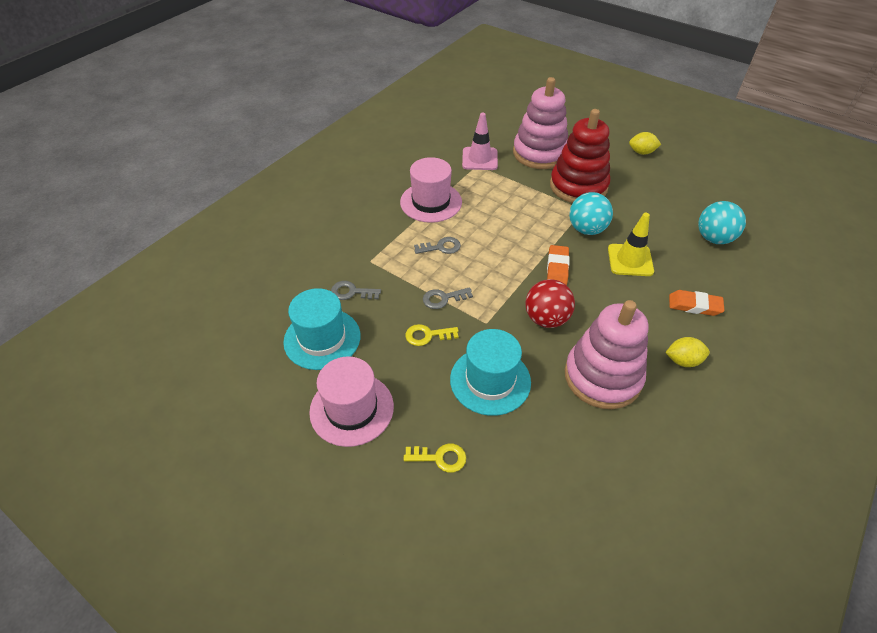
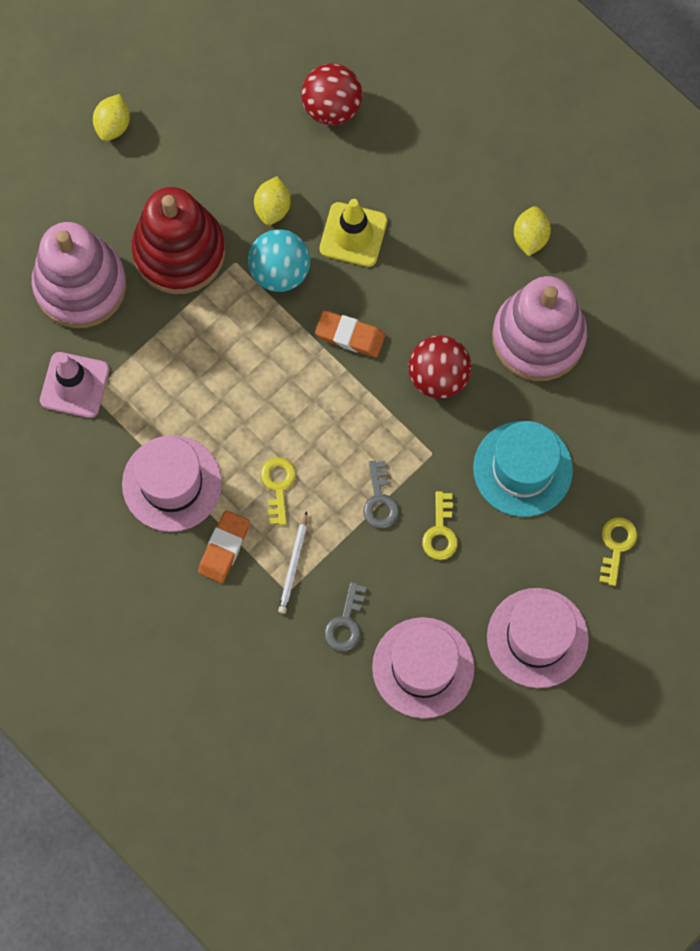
camera: 80 degrees left, 25 degrees up
(322, 339) = (423, 667): turquoise hat -> pink hat
(388, 261) = (293, 565): none -> white pencil
(441, 247) = (278, 486): grey key -> yellow key
(627, 221) = (273, 208): none -> yellow lemon
(694, 305) = (448, 187): orange eraser -> orange eraser (224, 548)
(714, 238) = (332, 107): turquoise ball -> red ball

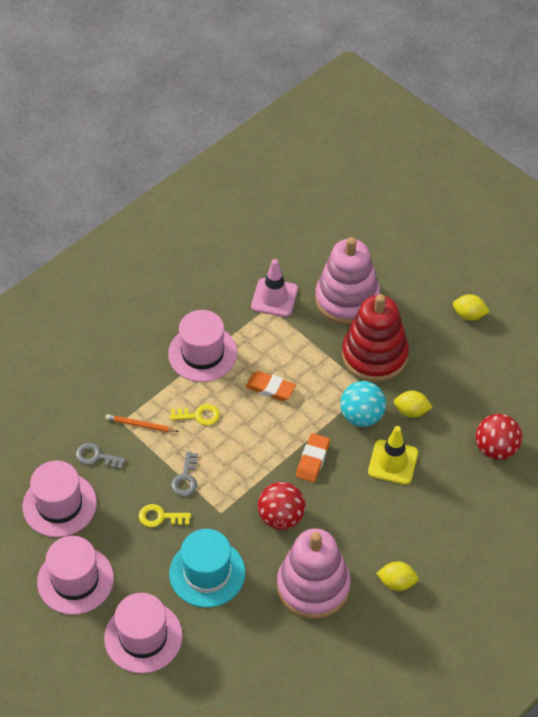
camera: 90 degrees right, 20 degrees down
(224, 548) = (155, 384): orange eraser -> orange eraser (270, 388)
(293, 565) = (140, 425): white pencil -> orange pencil
(380, 500) = (186, 478): grey key -> grey key turned 75 degrees counterclockwise
(616, 546) = (143, 637): yellow key -> pink hat

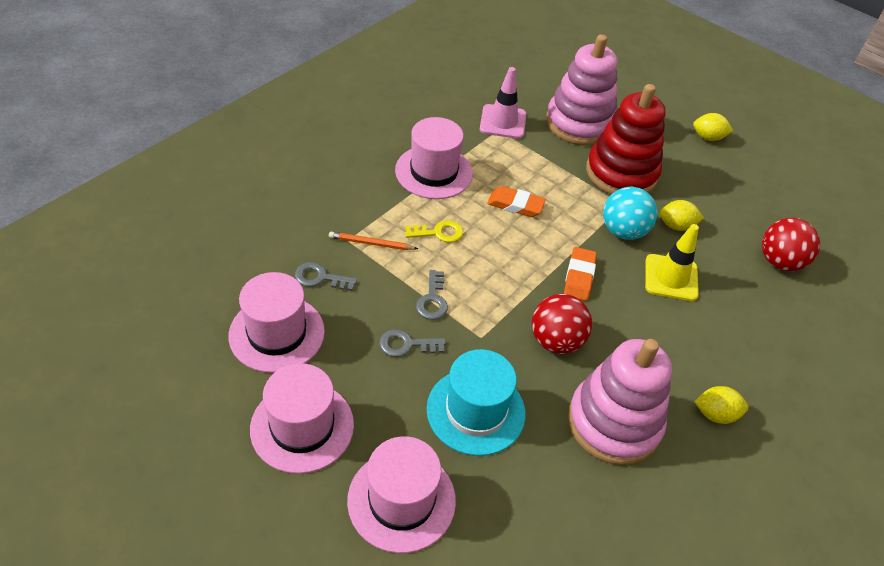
camera: 10 degrees left, 5 degrees down
(160, 517) = (406, 345): yellow key -> grey key

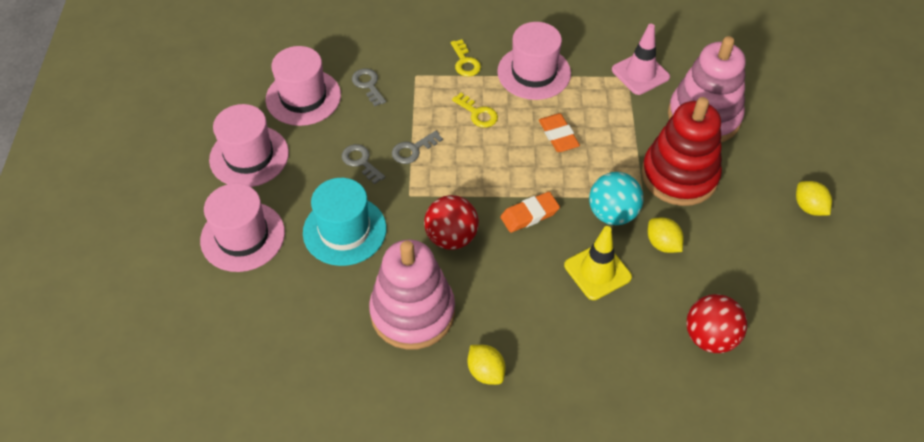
camera: 55 degrees right, 5 degrees up
(371, 243) = (426, 87): orange pencil -> none
(372, 201) = (465, 62): none -> yellow key

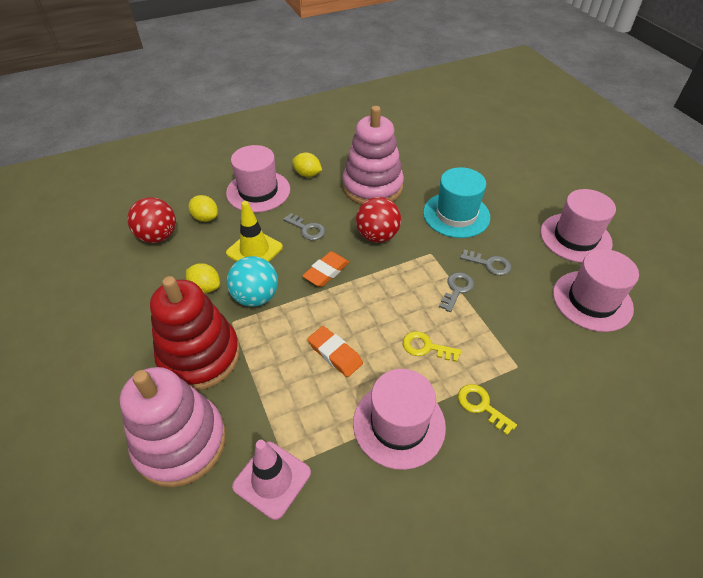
camera: 155 degrees right, 5 degrees down
(243, 236) = (518, 189): pink hat -> pink hat (258, 191)
(368, 85) = (550, 336): grey key -> grey key (307, 229)
(809, 207) = (61, 370): yellow lemon -> yellow lemon (205, 218)

